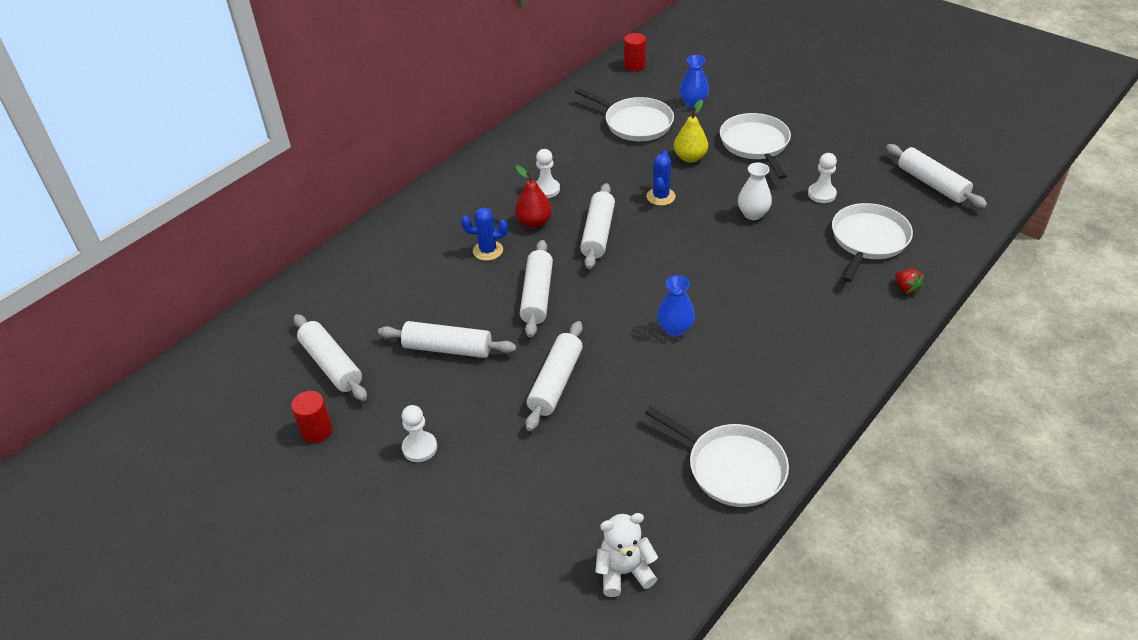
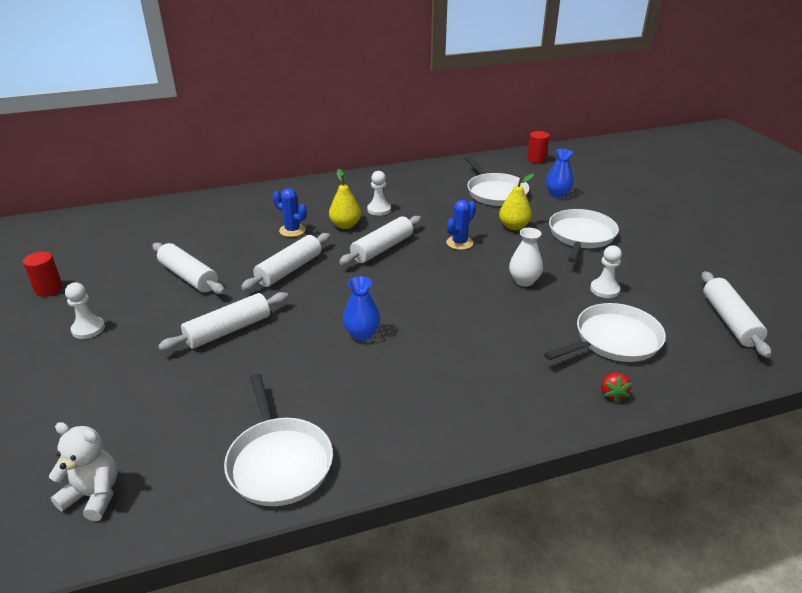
camera: 30 degrees right, 10 degrees down
(331, 365) = (110, 256): white rolling pin -> none
(534, 222) = (345, 225): red pear -> yellow pear

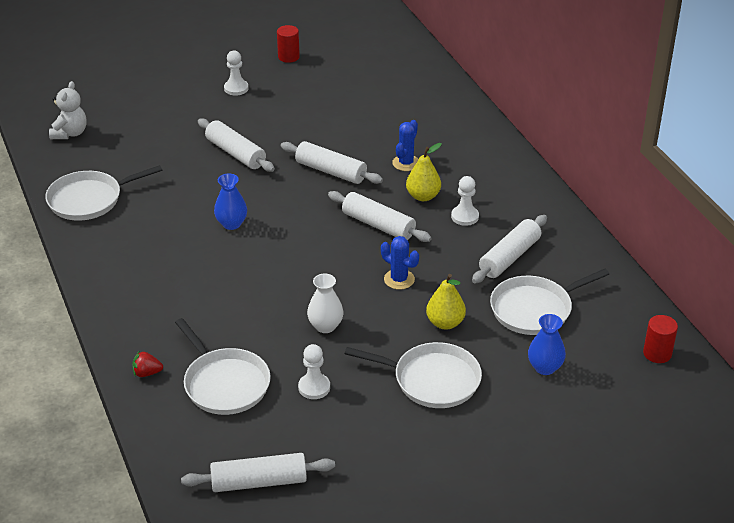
camera: 85 degrees right, 5 degrees up
(189, 277) = (313, 119): white rolling pin -> white rolling pin (509, 257)

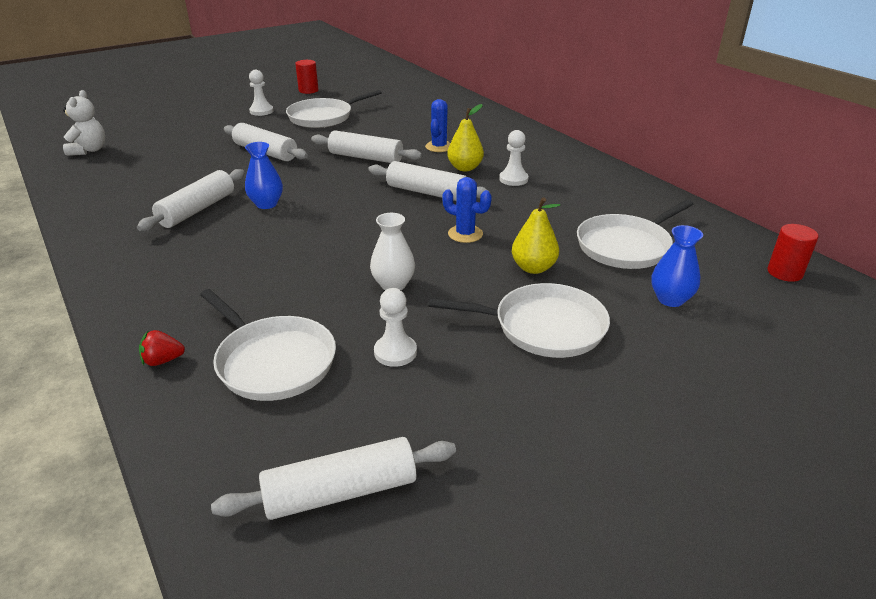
camera: 10 degrees left, 5 degrees down
(89, 199) = (103, 197): white pan -> white pan (323, 117)
(509, 257) = (575, 206): white rolling pin -> white rolling pin (197, 210)

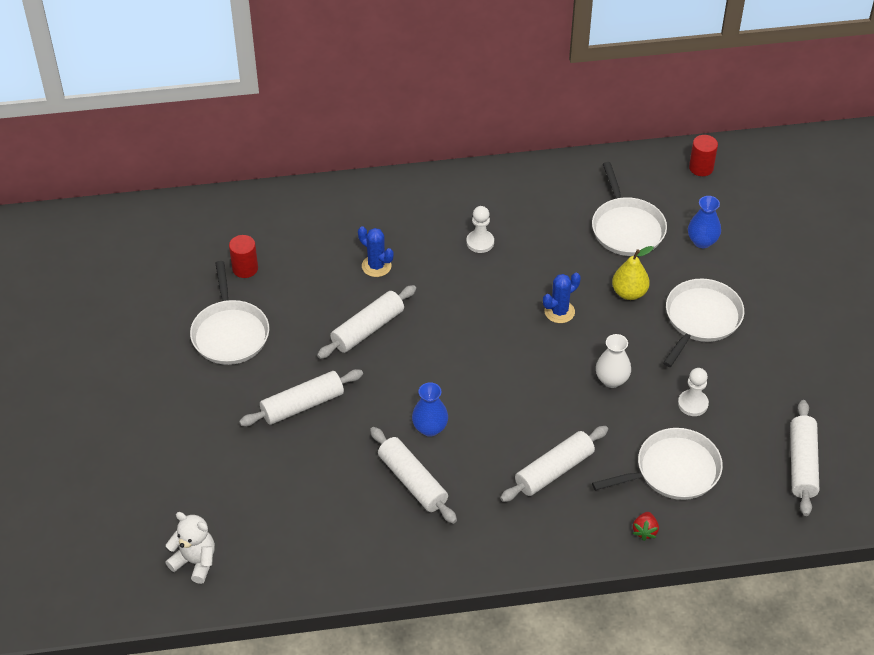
camera: 65 degrees left, 15 degrees up
(261, 111) = (170, 384): white pawn -> none
(308, 90) = (125, 324): red cylinder -> red cylinder (245, 268)
(427, 192) = (472, 309): white rolling pin -> white rolling pin (554, 471)
(465, 168) = (437, 265): yellow pear -> none

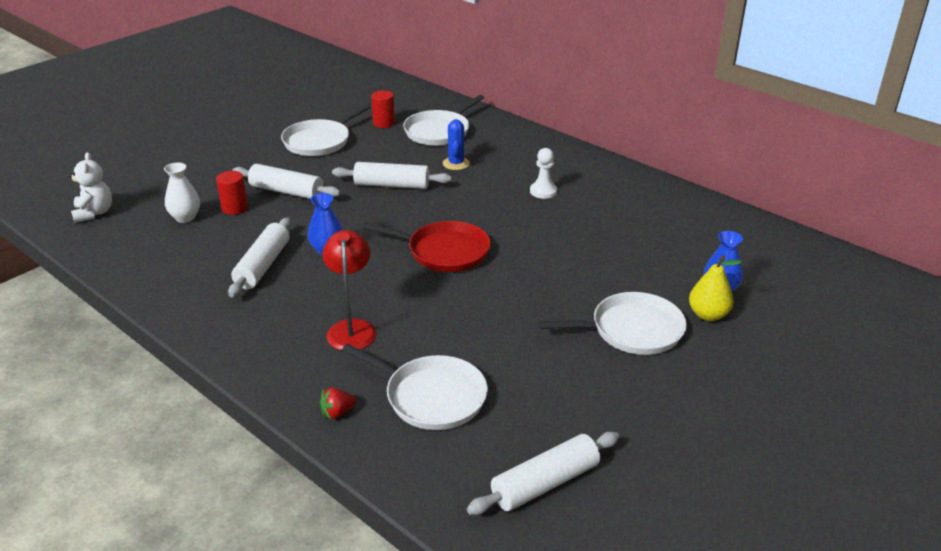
camera: 50 degrees right, 15 degrees down
(505, 357) = (444, 251): none -> red pan
(554, 471) = (352, 328): white rolling pin -> red lamp
(559, 312) = (528, 255): blue cactus -> none
(611, 380) = (492, 313): white vase -> white vase (185, 217)
(626, 228) = (667, 246): white pan -> white pan (439, 131)
(629, 293) = (601, 279): yellow pear -> yellow pear (708, 315)
(693, 404) = (526, 371): white pawn -> none
(701, 168) = (797, 252): red cylinder -> red cylinder (234, 208)

